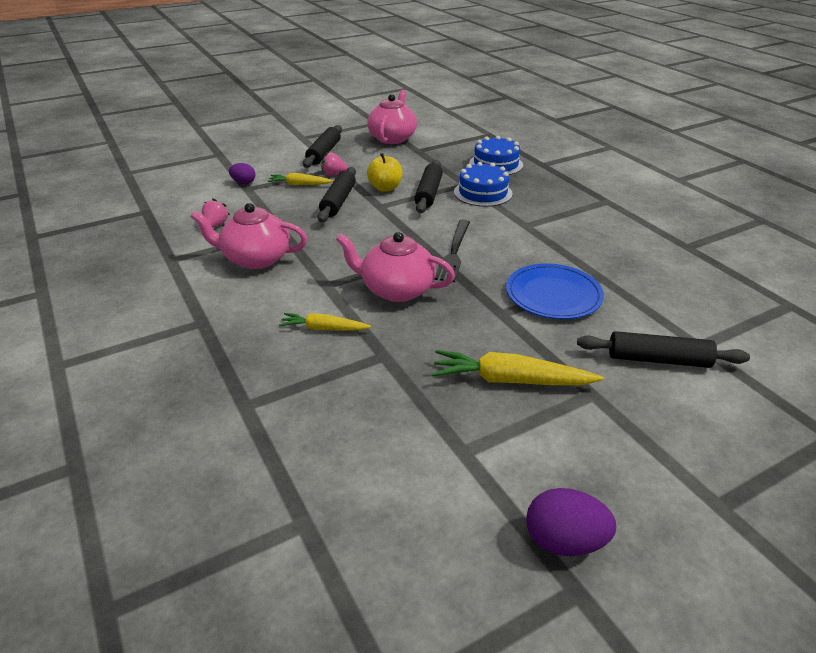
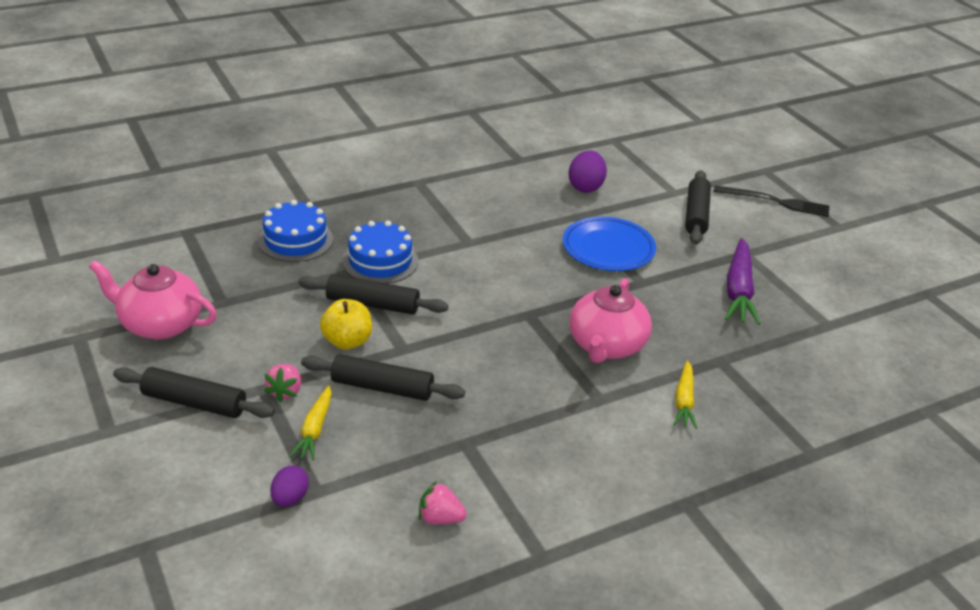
camera: 90 degrees left, 0 degrees up
(256, 259) = (540, 465): pink teapot -> none
(454, 252) = (527, 299): black fork -> black fork (775, 202)
(510, 380) = (738, 290): yellow carrot -> purple carrot
(564, 541) = (892, 291): purple egg -> purple egg (585, 187)

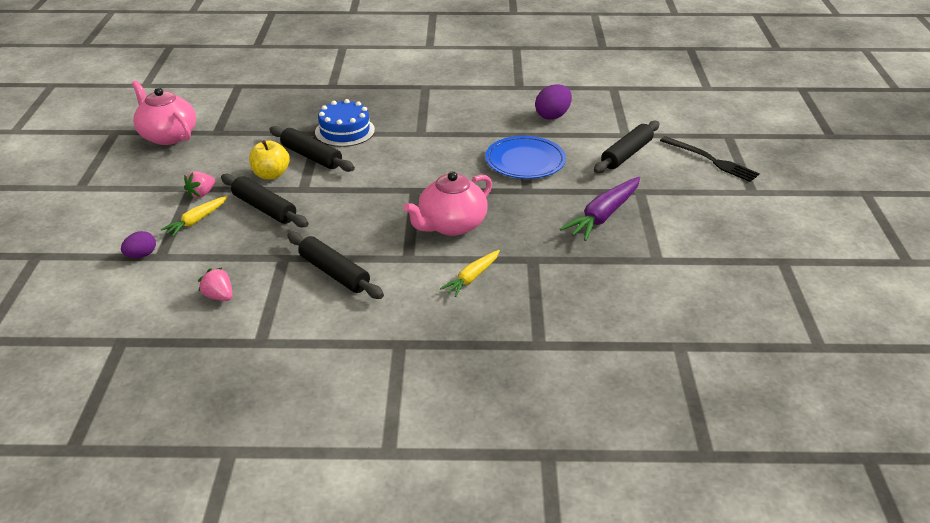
camera: 30 degrees right, 0 degrees up
(194, 403) = (142, 185): black rolling pin -> black rolling pin (334, 273)
(295, 240) = (301, 105): blue cake -> none

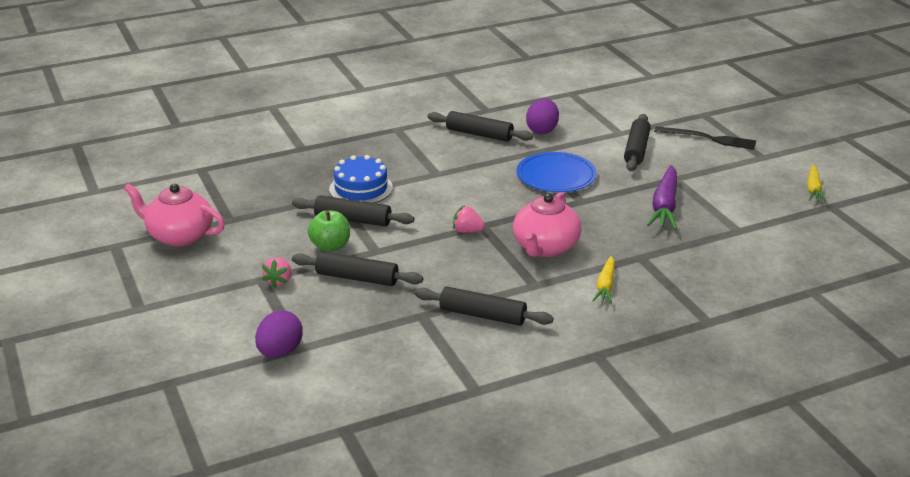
camera: 25 degrees left, 5 degrees down
(141, 255) = (280, 352): purple egg -> purple egg, size x1.56
(196, 221) = (301, 306): yellow carrot -> yellow carrot (813, 189)
(219, 296) = (397, 365): pink strawberry -> pink strawberry (467, 231)
(271, 175) = (330, 246): yellow apple -> green apple
(492, 107) = (479, 134): none -> black rolling pin

